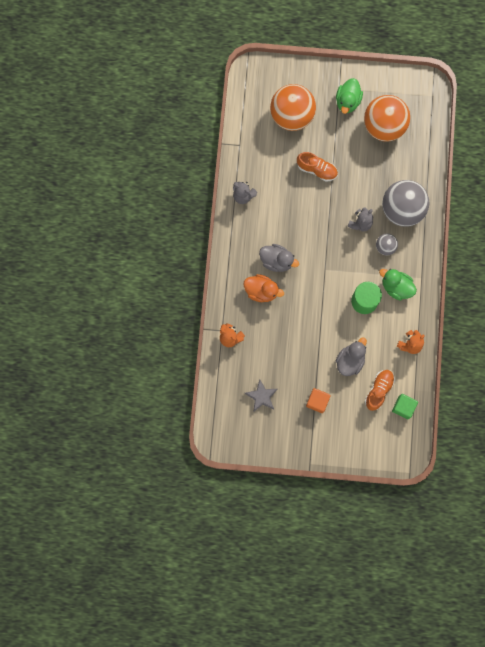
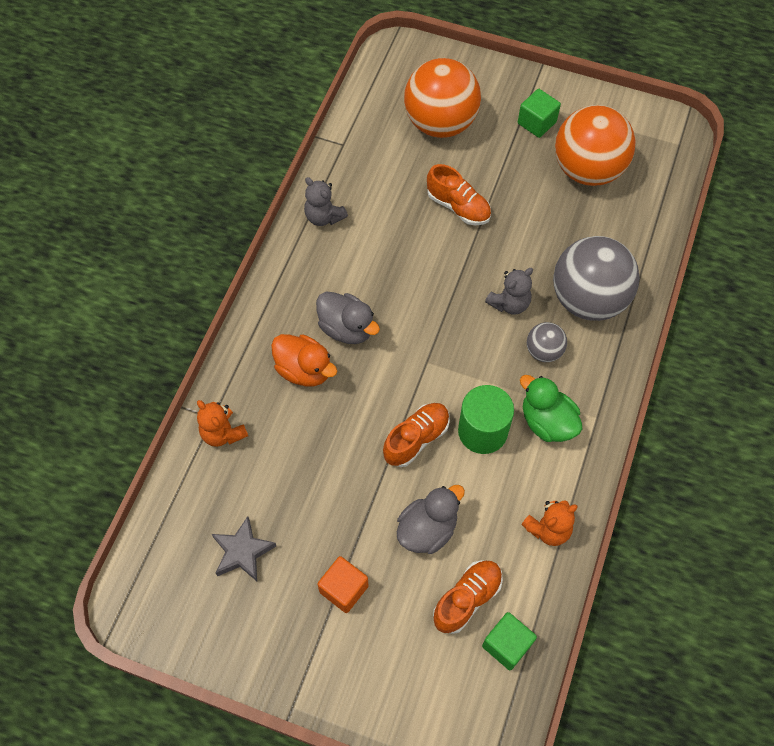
camera: 15 degrees right, 15 degrees down
(331, 314) = (416, 439): none -> orange shoe
(347, 101) = (536, 123): green duck -> green cube

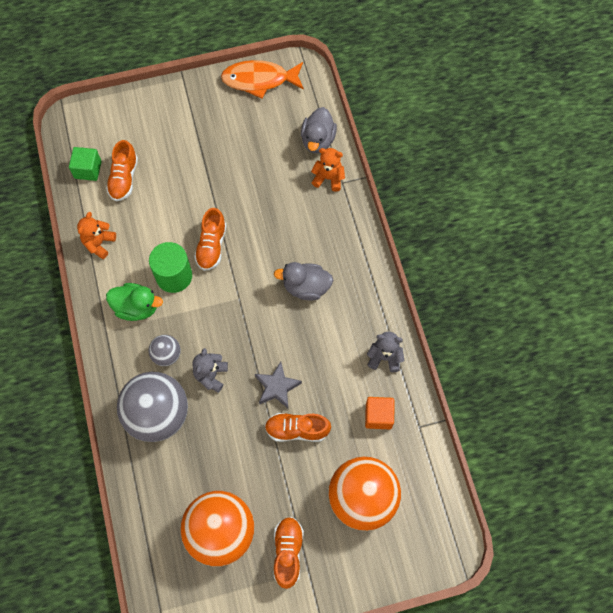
camera: 145 degrees right, 5 degrees up
(196, 628) = (259, 80): none -> orange fish
(242, 552) = (265, 127): grey star -> grey star (277, 387)
(304, 370) = (311, 244): orange duck -> none
(344, 589) = (196, 143): orange cube -> orange cube (378, 416)
(427, 529) = (170, 200): grey duck -> grey duck (318, 140)
(536, 123) = (288, 552): green cube -> orange shoe

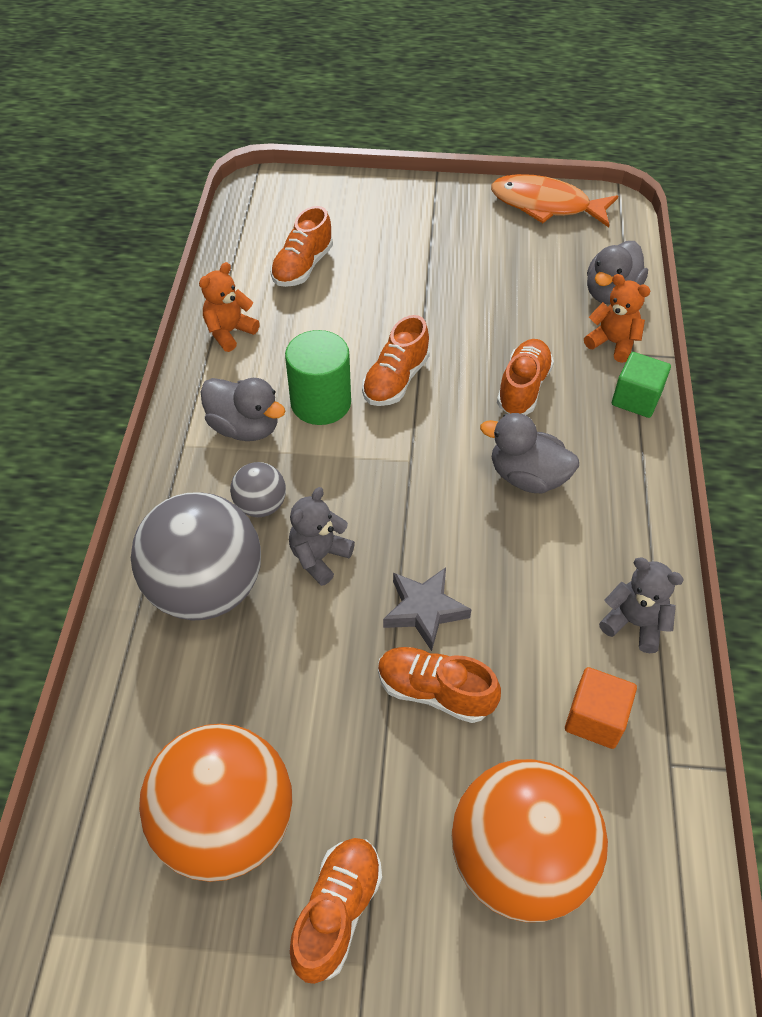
camera: 20 degrees right, 15 degrees down
(88, 170) = (257, 245): green cube -> green cube (636, 399)
(136, 307) = (245, 427): green duck -> grey duck
(286, 227) = (523, 388): none -> orange shoe

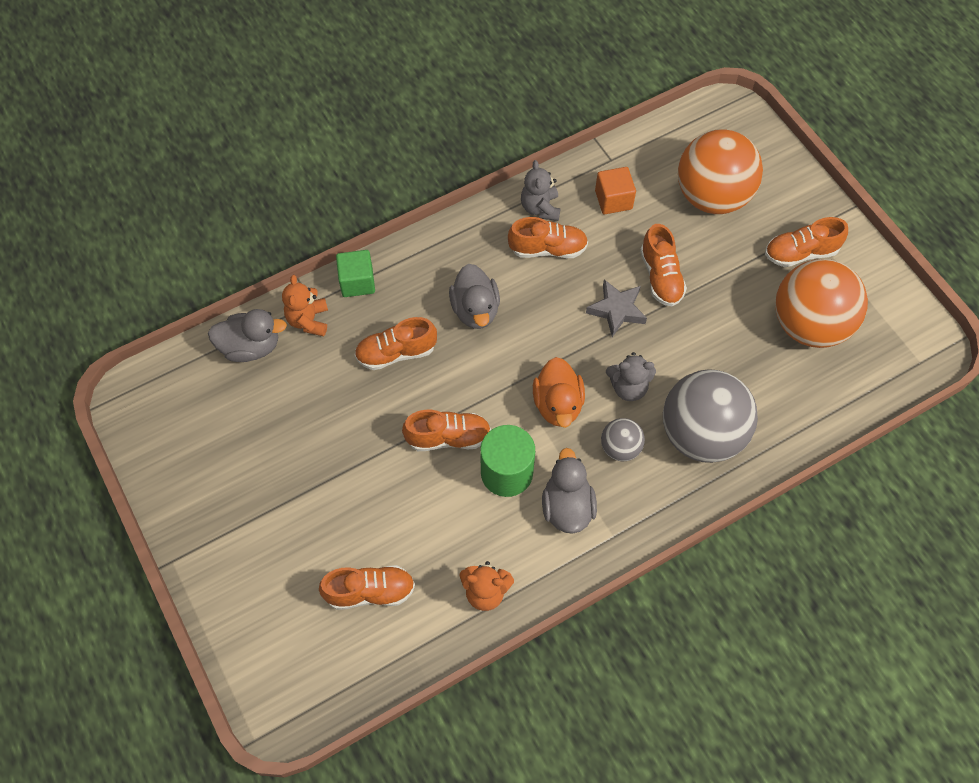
camera: 125 degrees left, 10 degrees up
(355, 482) = (558, 404): none -> orange duck
(545, 205) = (159, 448): orange fish -> none
(564, 593) = (548, 249): none -> orange shoe

